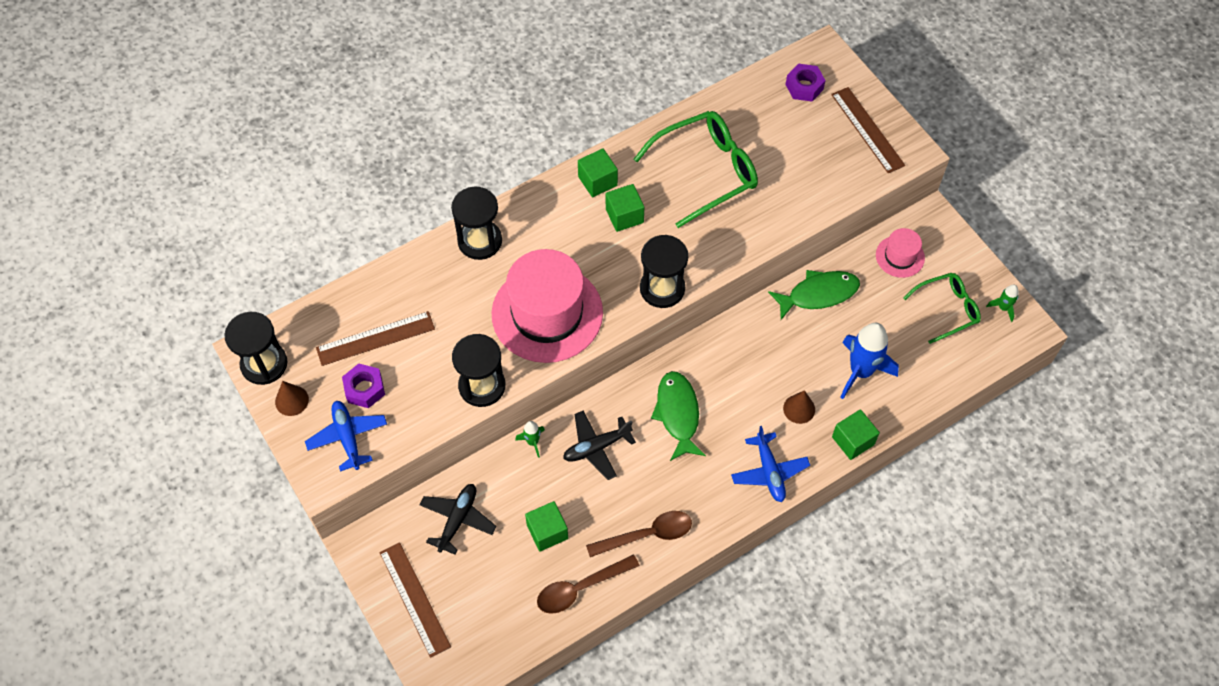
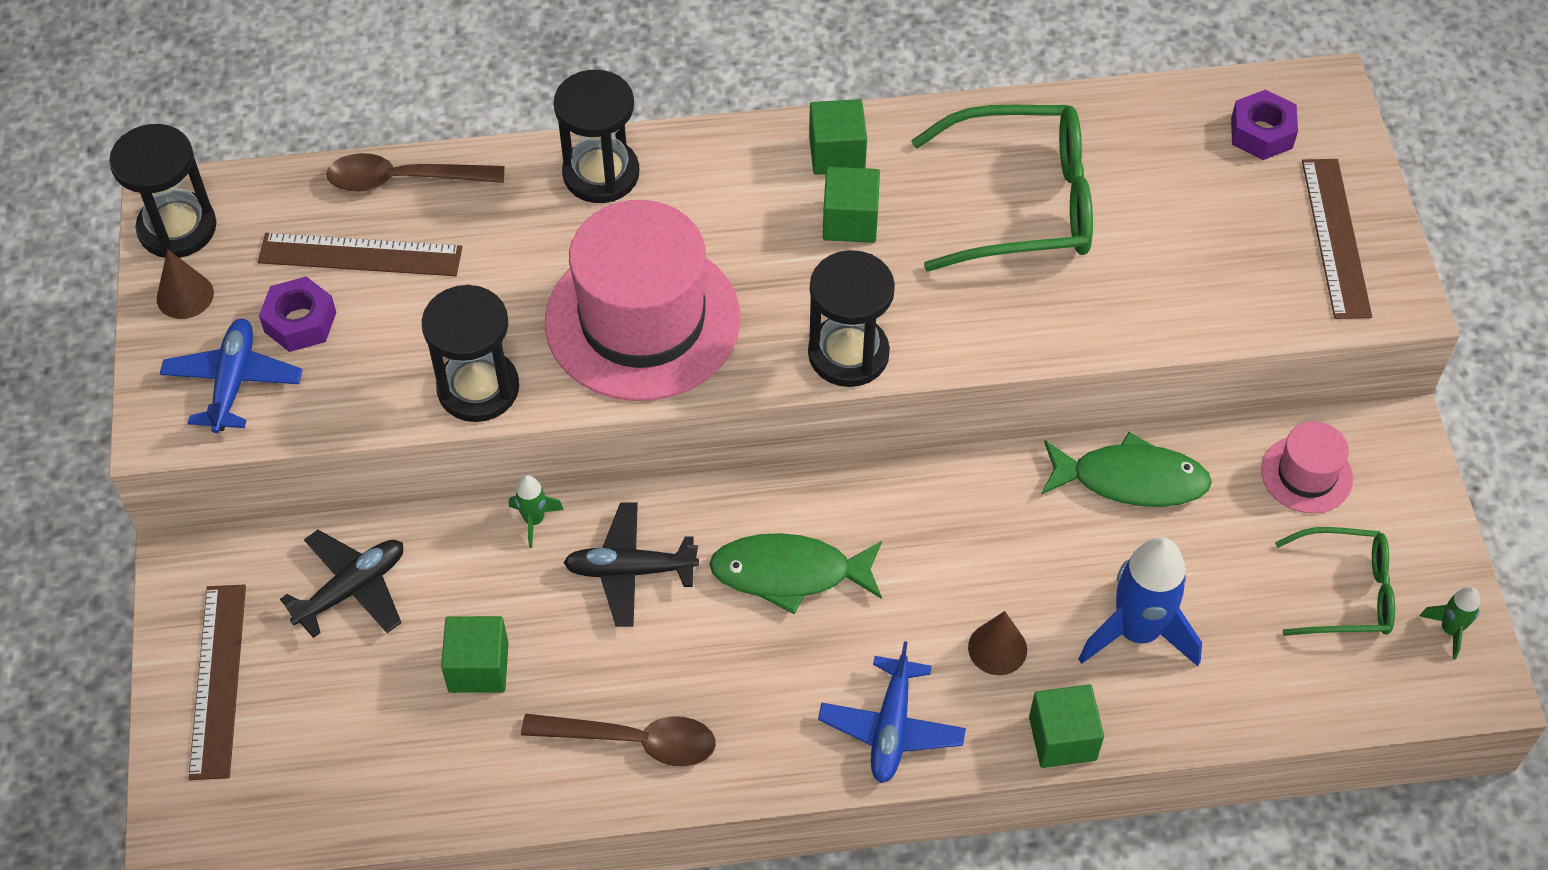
camera: 25 degrees right, 5 degrees down
(580, 588) = (480, 778): brown spoon -> brown spoon (403, 180)
(678, 414) = (790, 573): green fish -> green fish turned 105 degrees counterclockwise

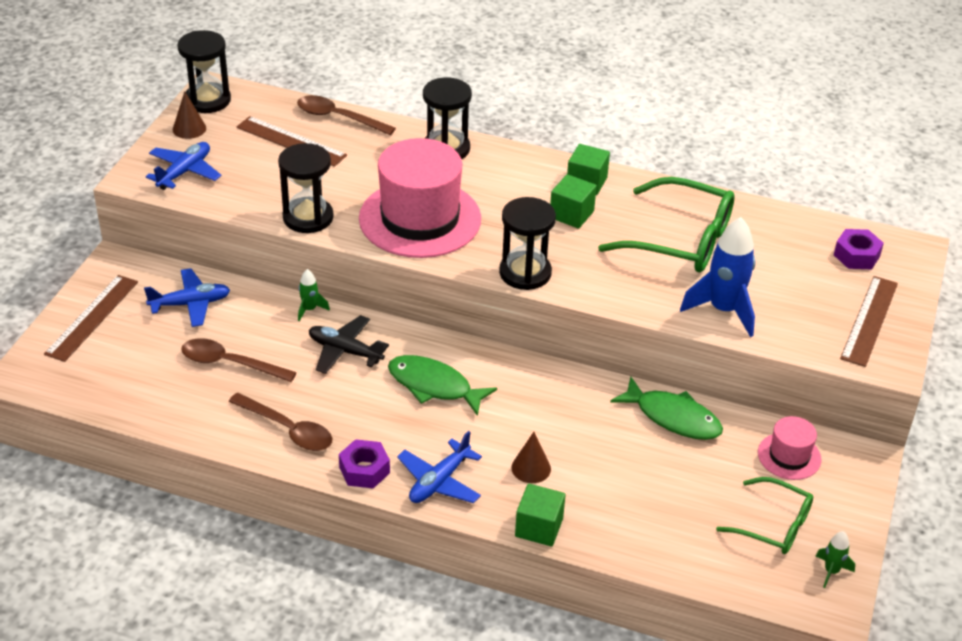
camera: 25 degrees right, 15 degrees down
(300, 322) = (238, 159): purple nut -> purple nut (364, 470)
(352, 589) = (190, 304): black plane -> blue plane
(478, 667) = (230, 363): green cube -> brown spoon
(1137, 632) = (623, 493): blue rocket -> blue rocket (723, 310)

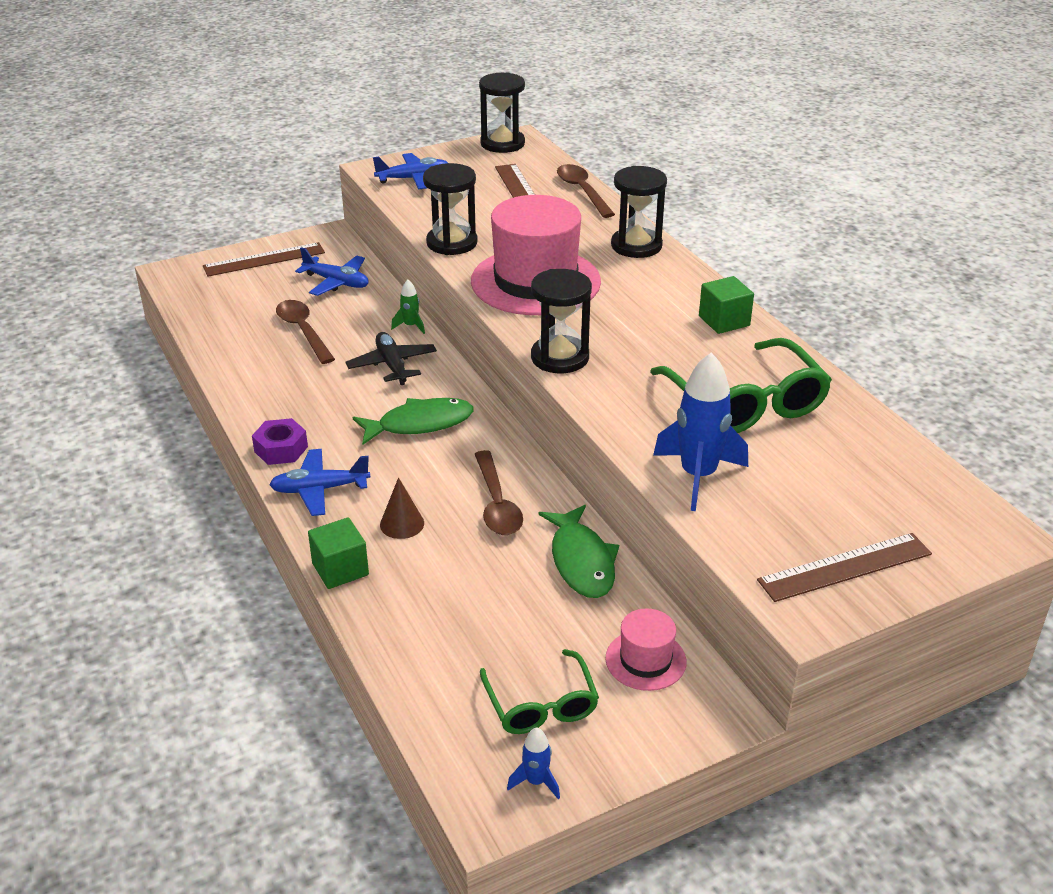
camera: 45 degrees right, 5 degrees down
(189, 129) = (461, 155): brown cone -> none
(288, 429) = (273, 393): brown spoon -> brown spoon (497, 504)
(434, 386) = (419, 424): green fish -> green fish turned 90 degrees clockwise
(571, 214) = (671, 337): green cube -> none
(831, 571) = (536, 781): green rocket -> blue rocket
(856, 255) = (921, 507): purple nut -> none

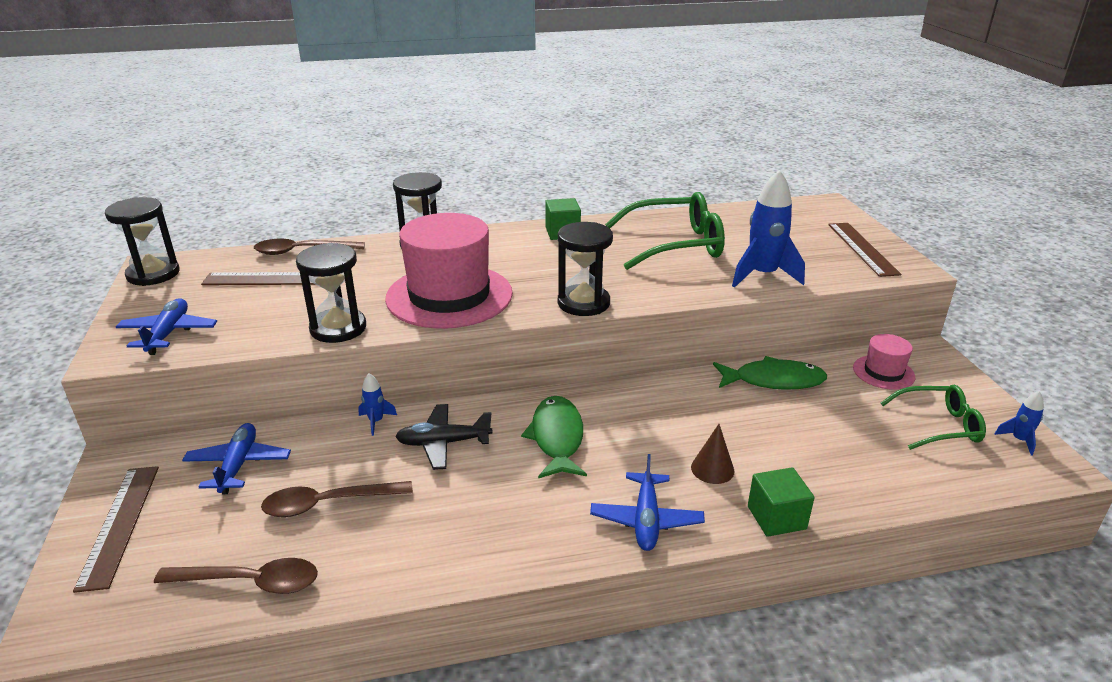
camera: 75 degrees left, 5 degrees down
(281, 449) = (564, 544): purple nut -> none
(337, 282) = (238, 465): blue plane -> blue plane turned 45 degrees counterclockwise
(410, 326) = (376, 421): green rocket -> blue rocket
(497, 504) = (693, 410): brown spoon -> brown spoon (250, 582)

